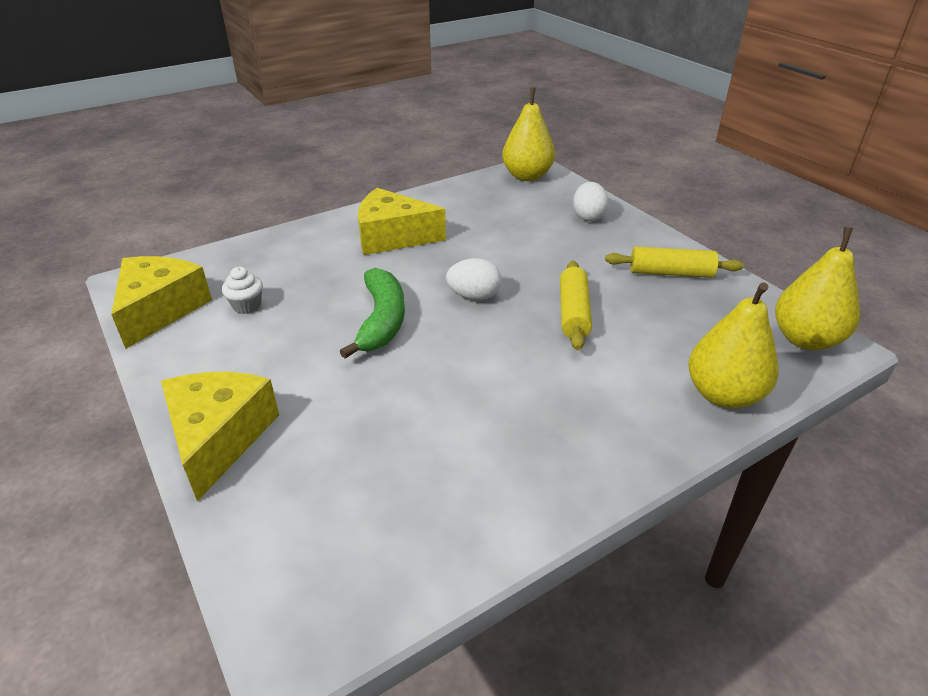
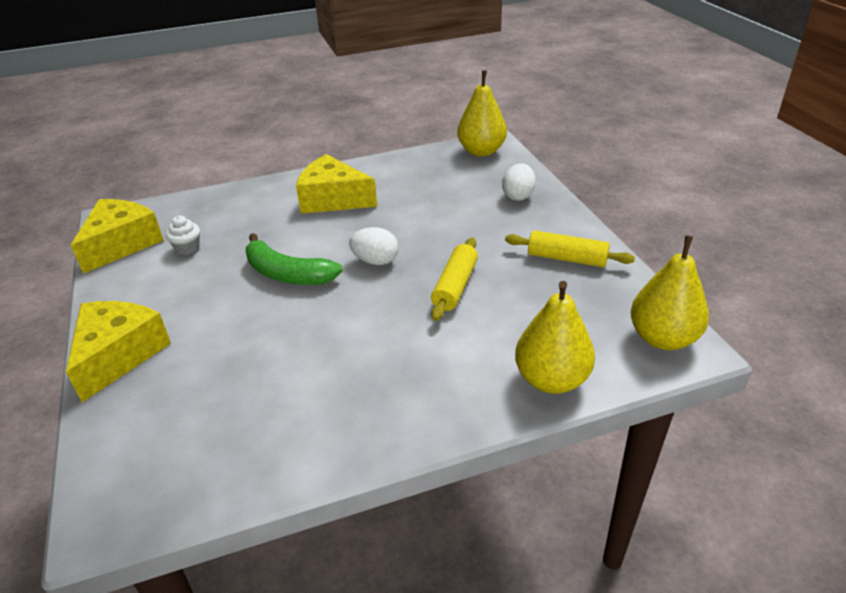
camera: 15 degrees right, 0 degrees up
(381, 321) = (287, 274): green banana -> green banana turned 105 degrees clockwise

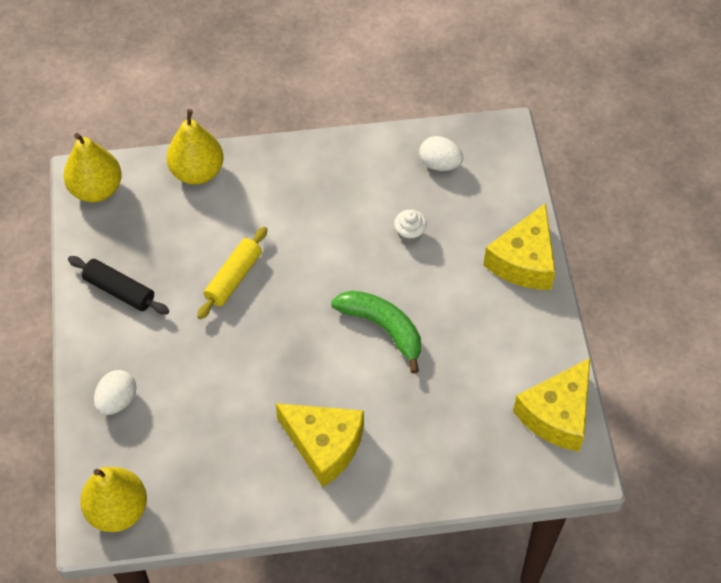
camera: 170 degrees left, 20 degrees up
(187, 248) = (484, 390): white cupcake -> white cupcake (409, 234)
(375, 261) = (297, 328): white egg -> white egg (439, 164)
(567, 259) = (119, 290): yellow rolling pin -> black rolling pin

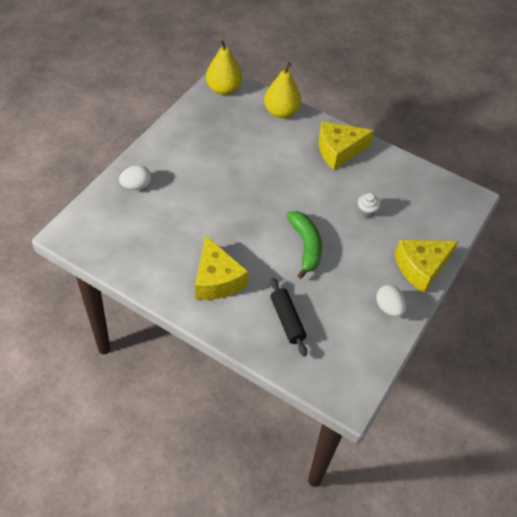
camera: 35 degrees right, 5 degrees down
(118, 510) = (85, 234): yellow pear -> none
(119, 290) = (188, 139): black rolling pin -> black rolling pin (287, 320)
(233, 278) = (250, 170): yellow rolling pin -> none
(439, 164) = (417, 189): white egg -> white egg (388, 308)
(557, 414) = (363, 359): yellow cheese -> yellow cheese (338, 151)

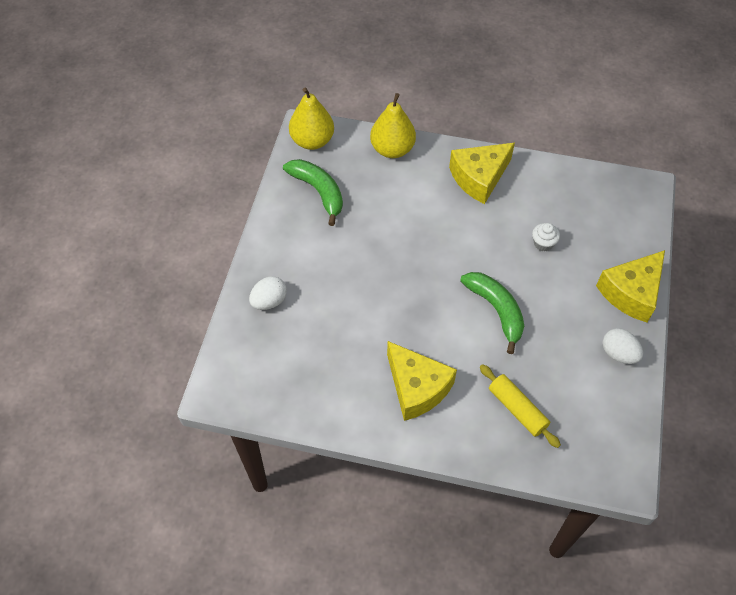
camera: 15 degrees left, 5 degrees up
(210, 124) = (318, 191): none -> green banana
(287, 320) = (517, 409): black rolling pin -> yellow rolling pin

